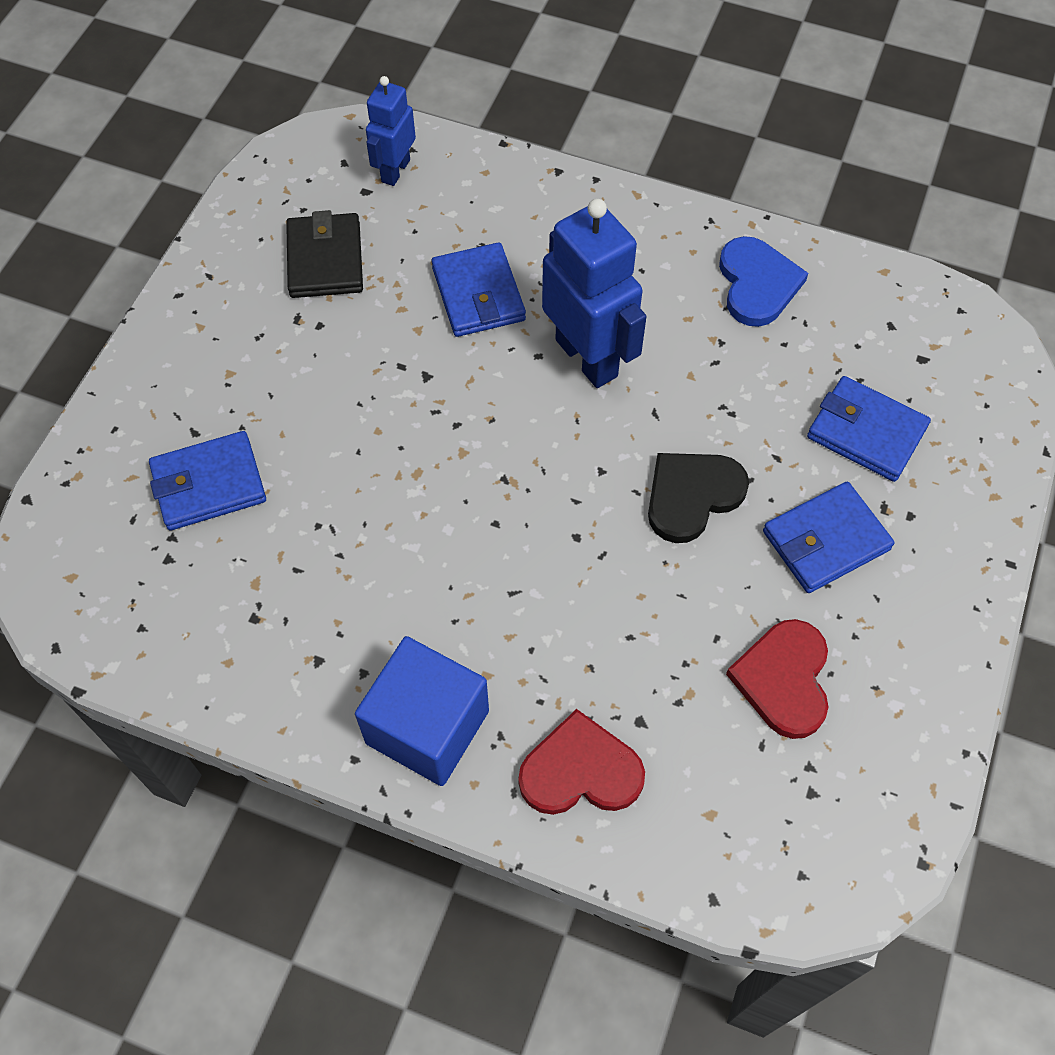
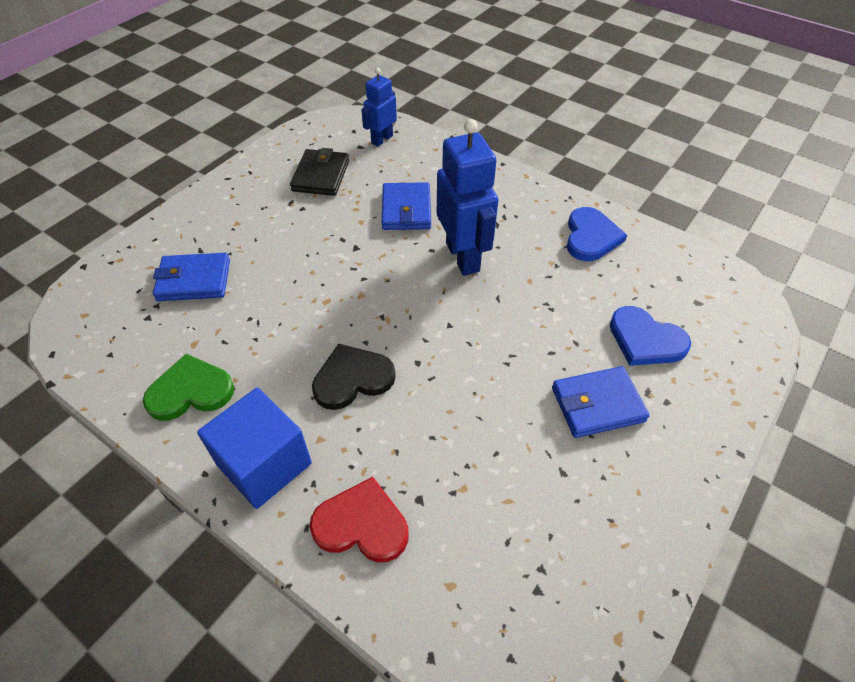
camera: 15 degrees right, 10 degrees down
(283, 653) = (190, 391): none -> green heart
(692, 496) = (507, 354): black heart -> black heart (352, 379)
(784, 679) = (539, 496): red heart -> none
(866, 432) = (645, 340): blue wallet -> blue heart

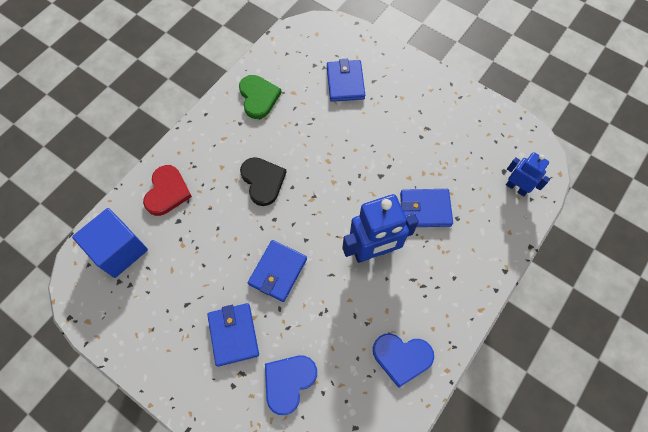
camera: 90 degrees right, 15 degrees up
(264, 464) = (208, 141): blue cube -> blue cube (119, 250)
(321, 176) = (460, 145): black wallet -> none
(499, 355) = (278, 271): none -> blue wallet

